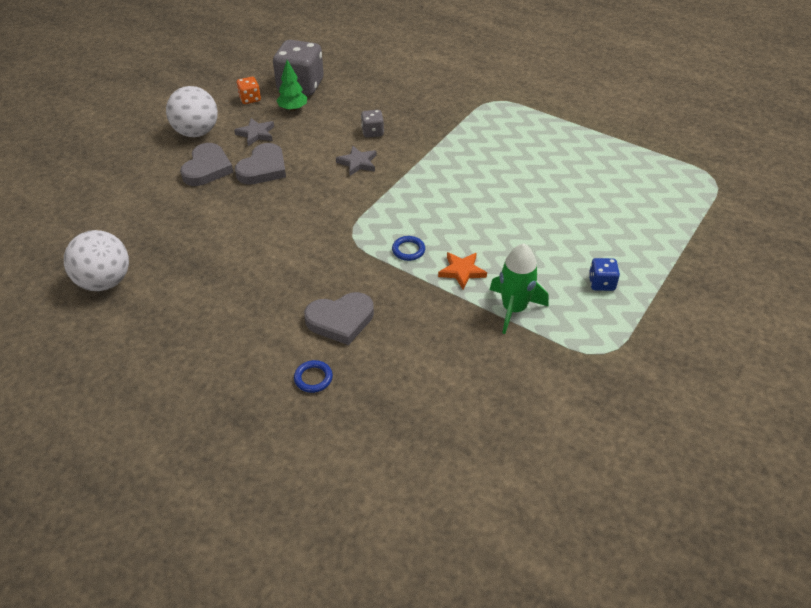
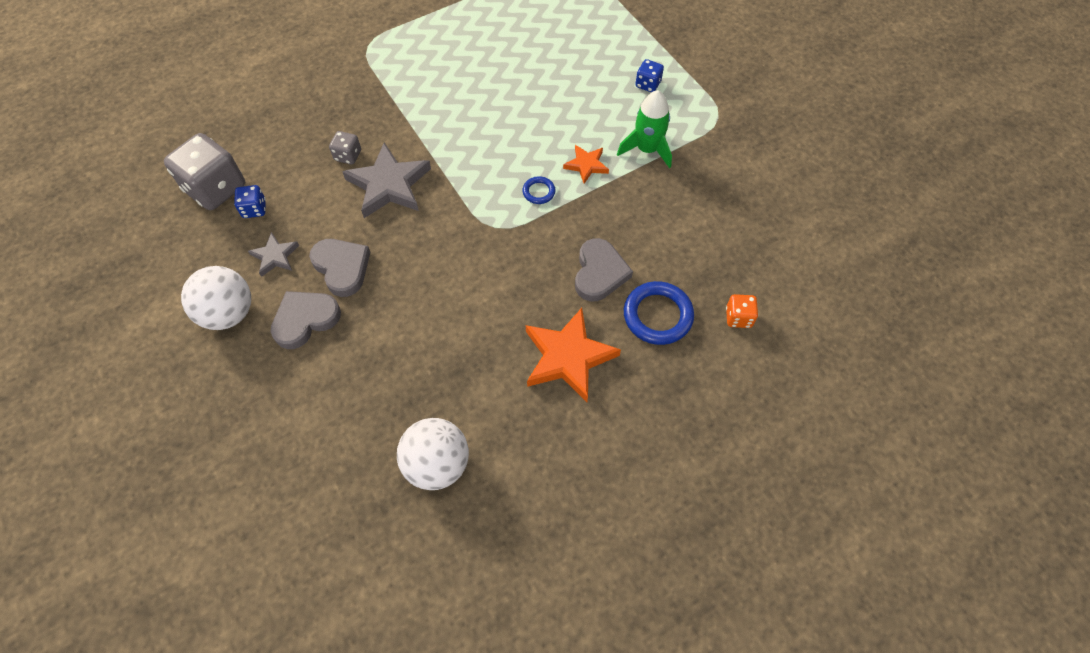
camera: 65 degrees left, 15 degrees up
(207, 168) = (305, 320): grey heart -> grey heart turned 75 degrees counterclockwise
(237, 328) = (568, 357): none -> orange star
(250, 99) = (202, 243): orange dice -> orange dice (738, 317)
(293, 109) = (254, 209): green tree -> blue dice
(313, 378) = (657, 315): blue ring -> blue ring, size x1.94
(358, 163) = (389, 185): grey star -> grey star, size x1.87

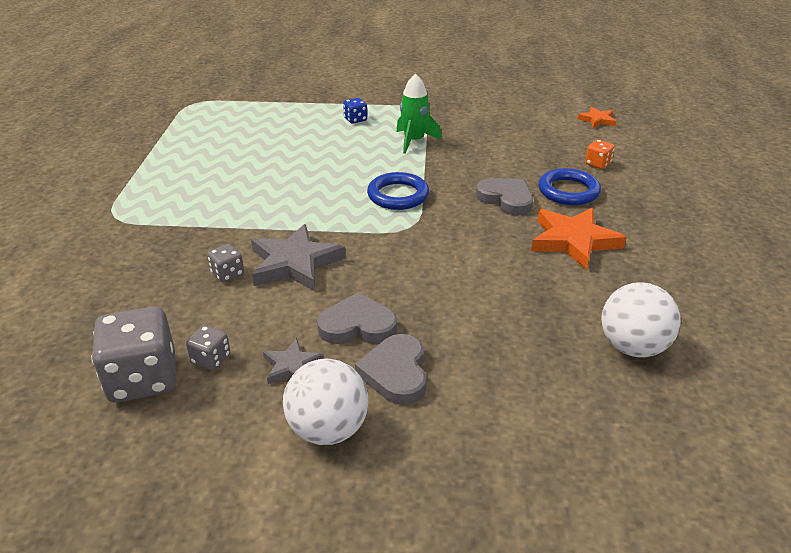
camera: 55 degrees left, 25 degrees down
(254, 209) = (211, 359): blue dice -> grey dice
(539, 192) = (398, 195): blue ring -> blue ring, size x1.94
(586, 165) = (398, 167): orange star -> orange star (597, 120)

